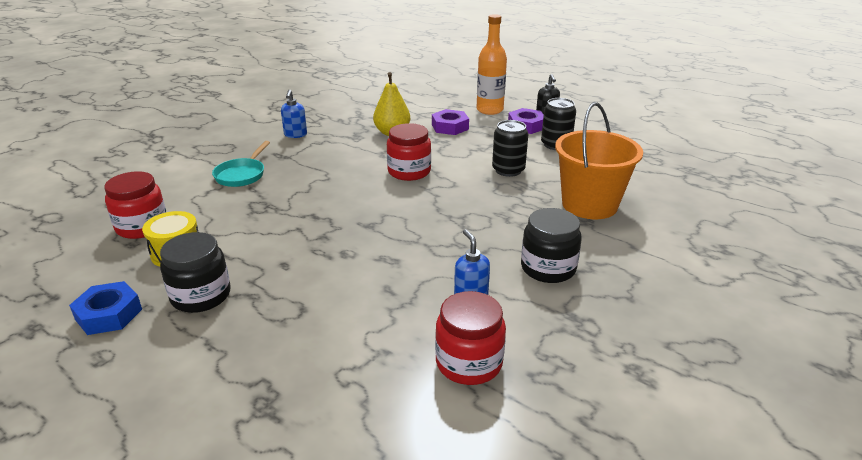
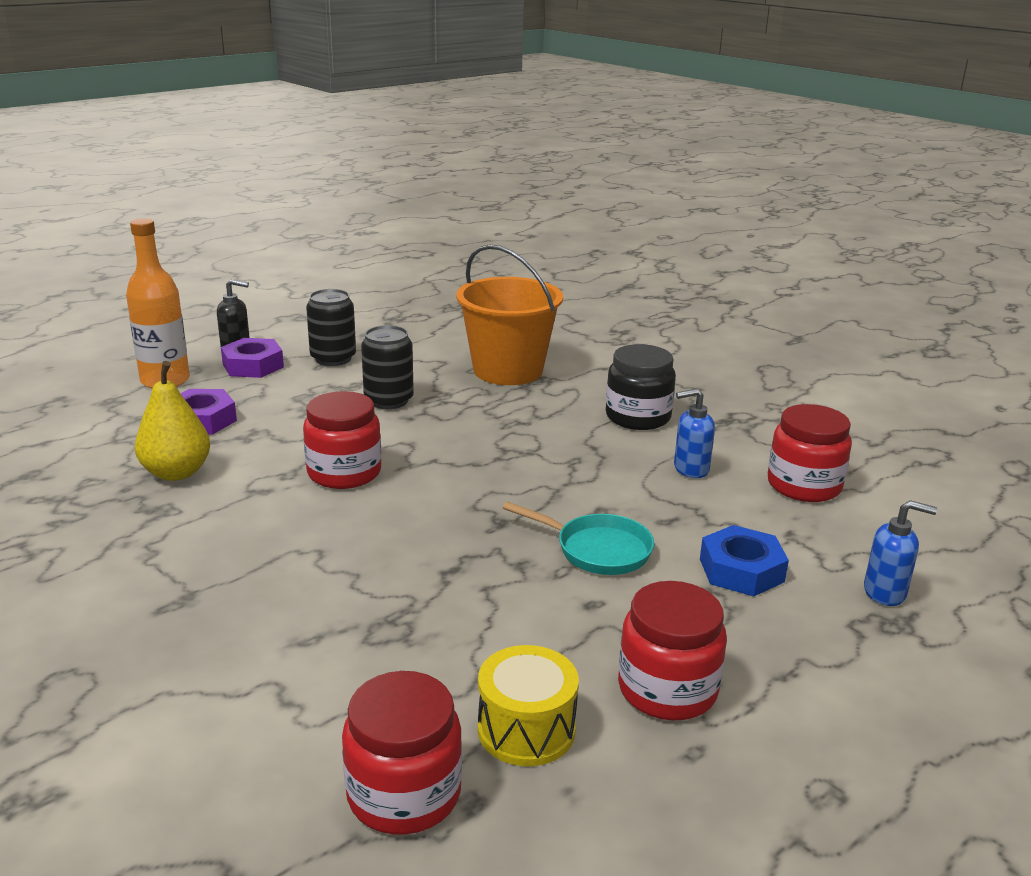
camera: 80 degrees left, 5 degrees down
(109, 314) = (713, 801): blue nut -> blue nut (741, 570)
(201, 296) = (667, 689): black jar -> red jar
(242, 175) = (236, 654): turquoise pan -> turquoise pan (597, 550)
(295, 135) = (84, 580): blue soap dispenser -> blue soap dispenser (885, 592)

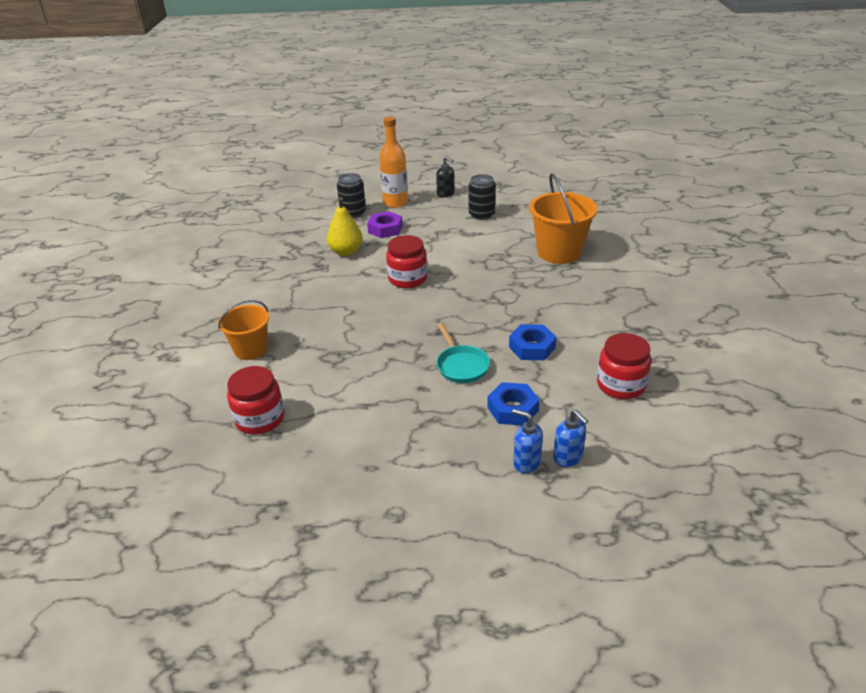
camera: 45 degrees right, 10 degrees up
(211, 693) = (251, 349): none -> orange bucket
(253, 365) = (441, 207): purple nut -> none
(388, 400) = (476, 248): black can -> black can (353, 213)
(526, 729) = (326, 422): yellow drum -> none
(638, 417) = (589, 307): black jar -> none
(647, 488) = (532, 347): none -> blue nut
(667, 689) = (398, 439): red jar -> none
(690, 469) = (571, 347): blue soap dispenser -> blue soap dispenser (526, 463)

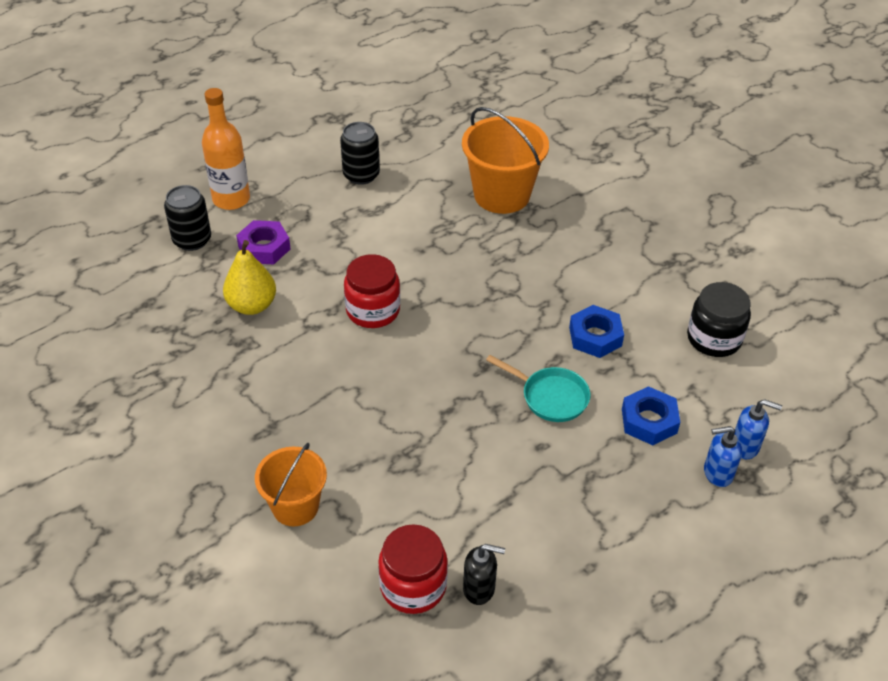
camera: 40 degrees left, 10 degrees up
(446, 194) = (283, 159): black soap dispenser -> black soap dispenser (479, 589)
(621, 385) = (714, 338): red jar -> black jar

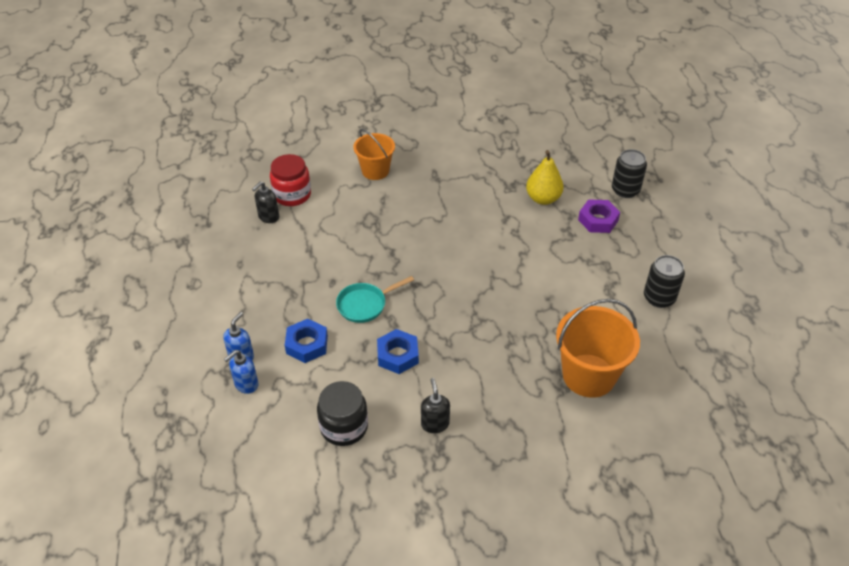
camera: 120 degrees right, 0 degrees up
(231, 199) = (662, 219): orange bottle -> none
(373, 310) = (502, 251): red jar -> none
(648, 276) = (435, 424): none -> black soap dispenser

